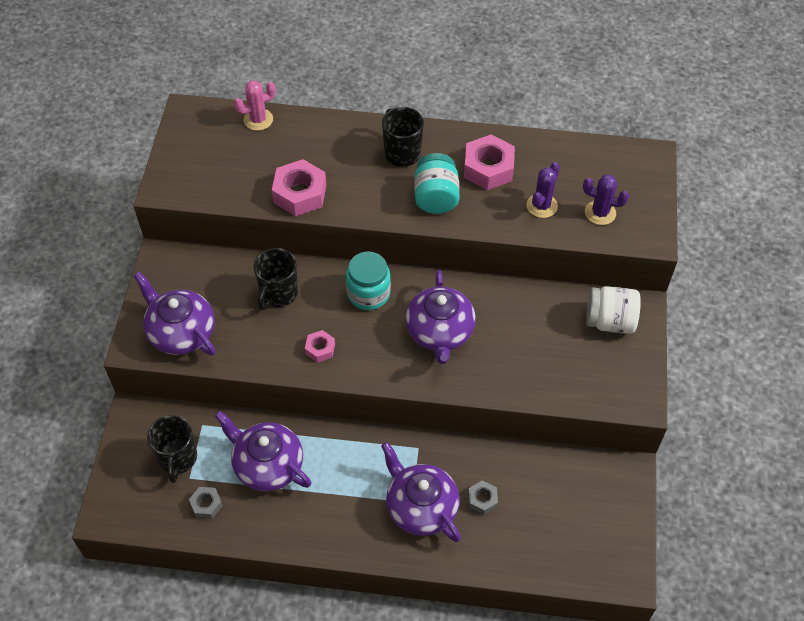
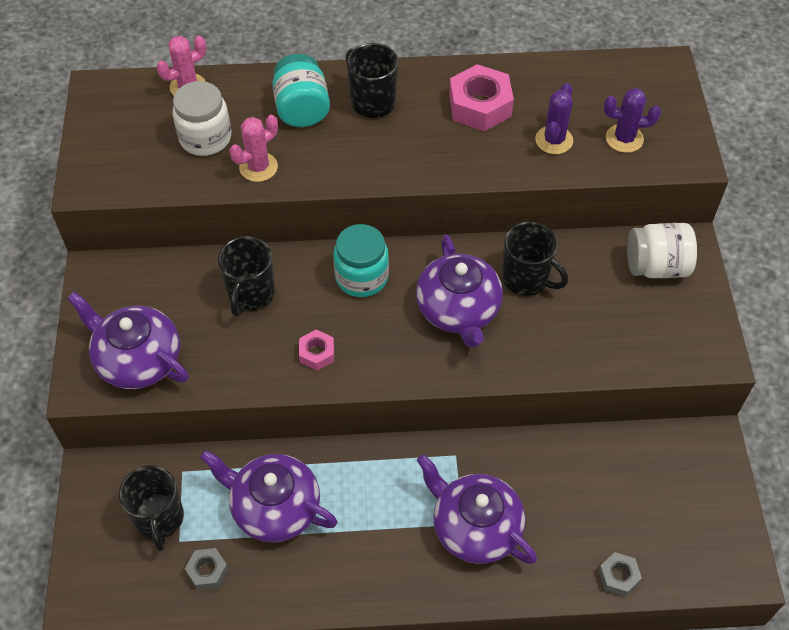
camera: 10 degrees left, 0 degrees up
(263, 164) = (205, 138): none -> white jar
(300, 194) = (258, 167): pink nut -> pink cactus
(436, 197) = (425, 148): turquoise jar -> turquoise jar (302, 109)
(482, 499) = (547, 505): grey nut -> grey nut (618, 576)
(500, 315) = (526, 279): none -> black mug

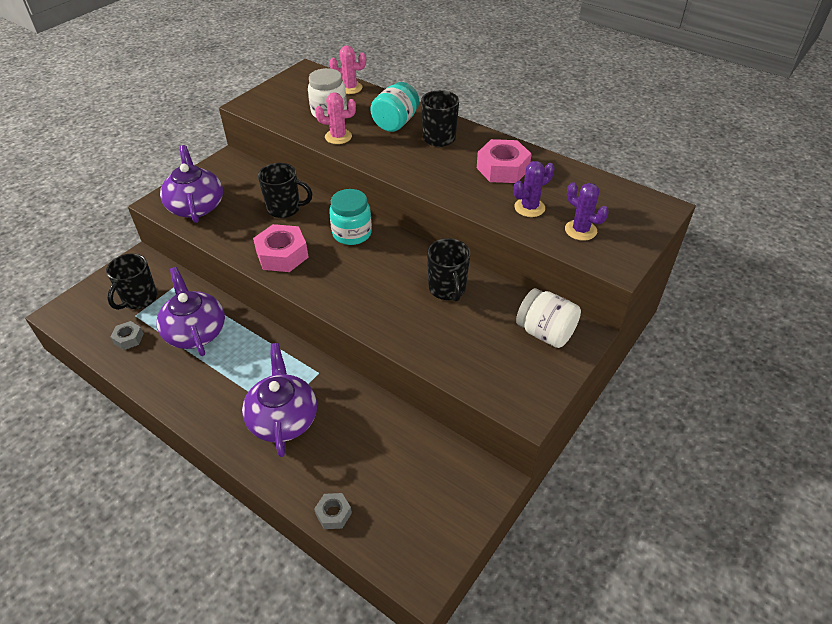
camera: 40 degrees right, 10 degrees down
(251, 294) = (285, 209): black mug -> black mug turned 135 degrees counterclockwise
(317, 353) = (282, 255): pink nut -> pink nut, size x1.86
(458, 310) = (386, 280): purple teapot -> none

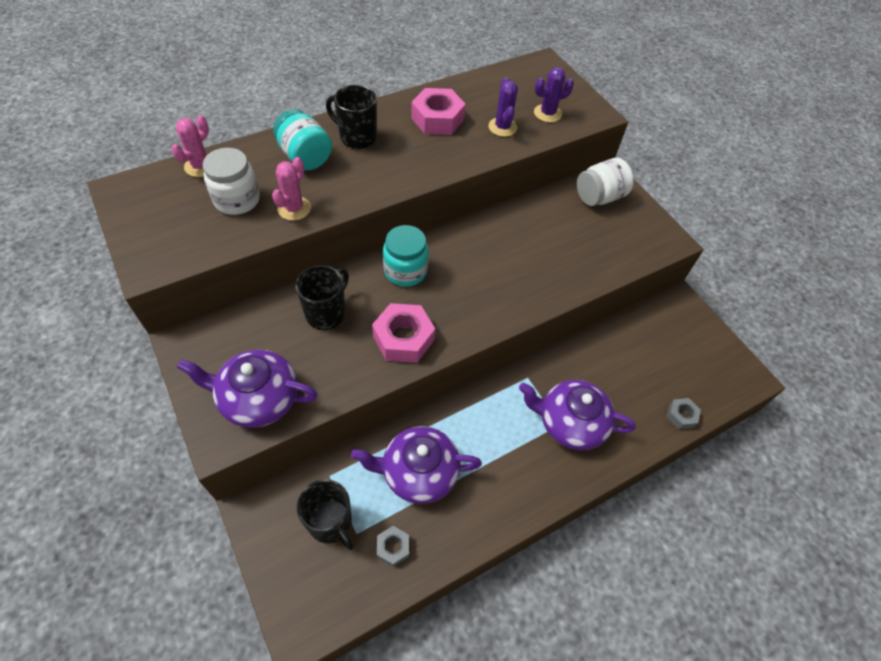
camera: 70 degrees left, 10 degrees up
(447, 289) = (522, 233): black mug -> none

